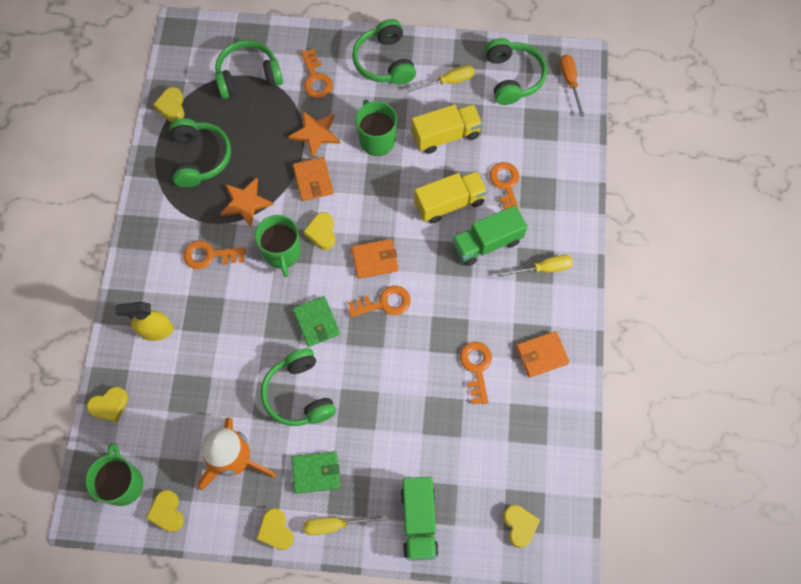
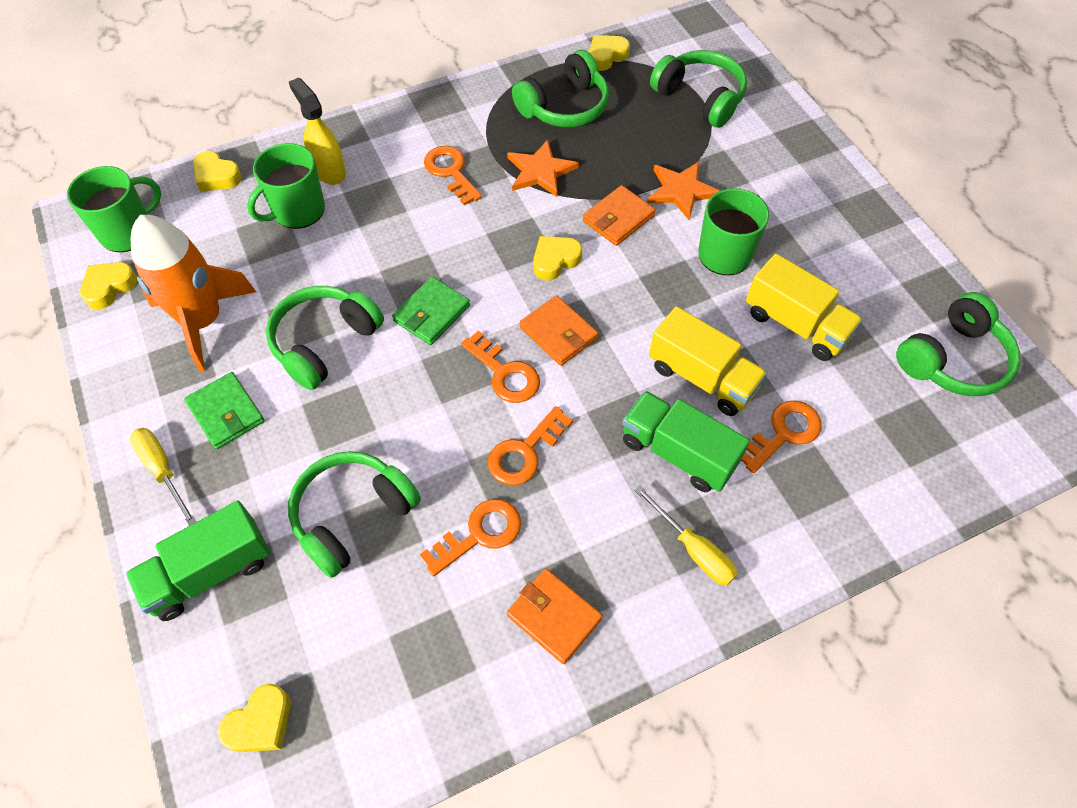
camera: 60 degrees right, 10 degrees down
(276, 530) = (128, 407): yellow heart -> none
(282, 253) = (501, 235): green mug -> green mug (297, 211)
(316, 78) = (752, 156): orange key -> orange key (524, 452)
(384, 62) = (838, 210): green headphones -> green headphones (352, 515)
(448, 81) = (875, 289): yellow screwdriver -> none
(570, 82) = (1017, 436): orange screwdriver -> none

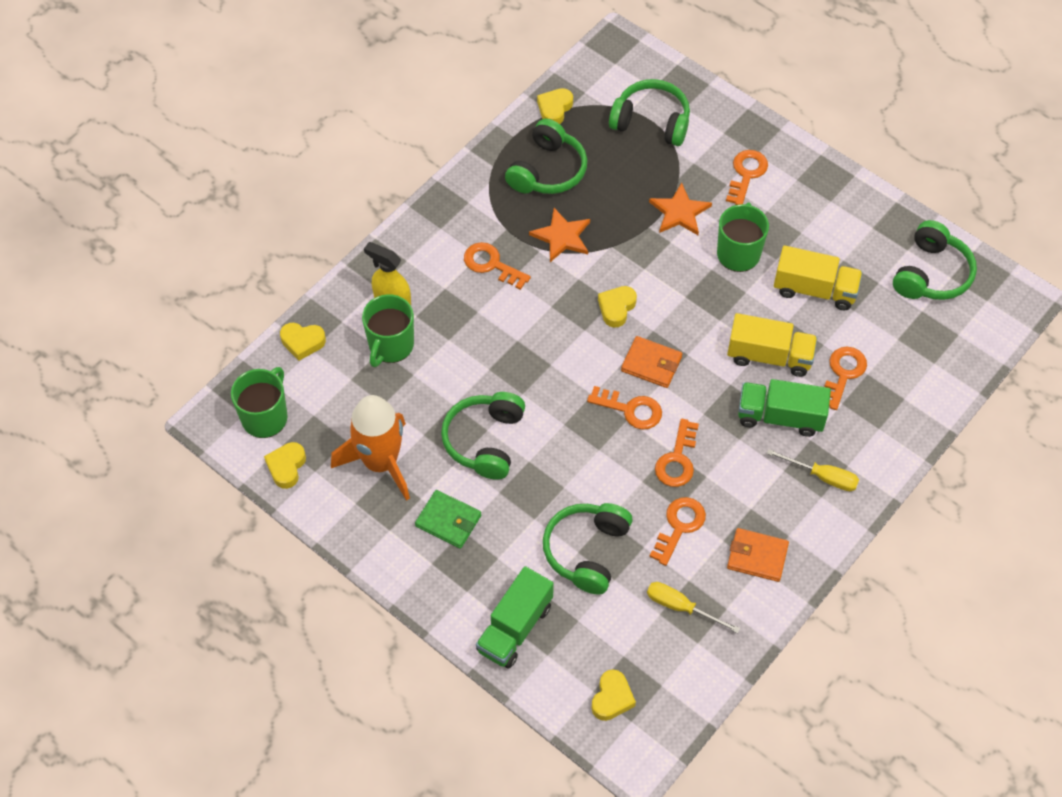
camera: 25 degrees left, 0 degrees up
(163, 470) = (432, 579): yellow screwdriver -> yellow screwdriver (681, 607)
(431, 313) = (550, 386): green wallet -> none
(618, 218) = (644, 254): orange wallet -> none
(777, 179) = (746, 174): none -> orange key

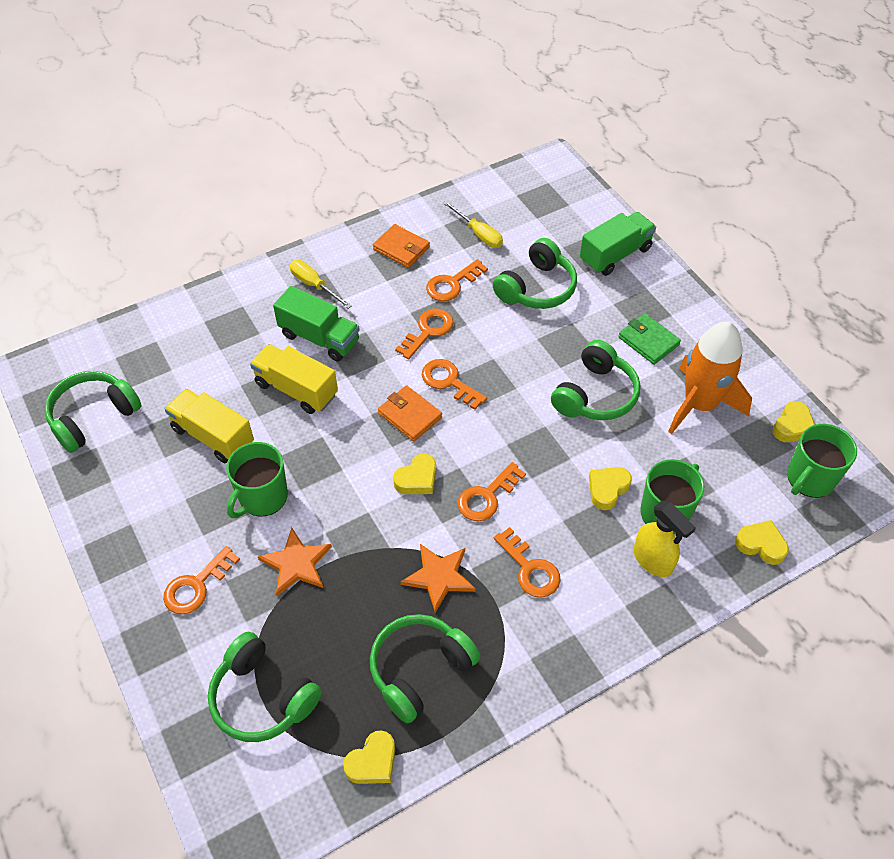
camera: 160 degrees left, 5 degrees down
(612, 698) = (556, 197): yellow heart -> yellow heart (607, 489)
(843, 373) = (241, 355): orange key -> orange key (487, 497)

